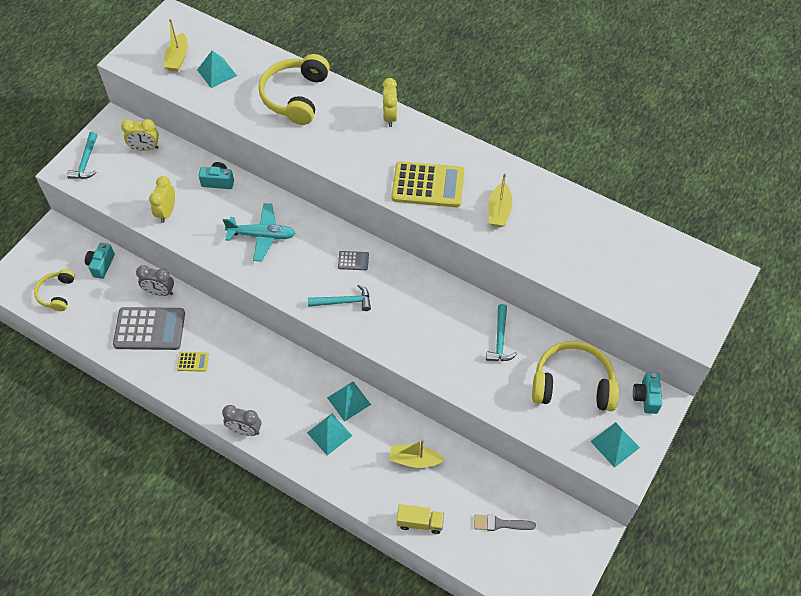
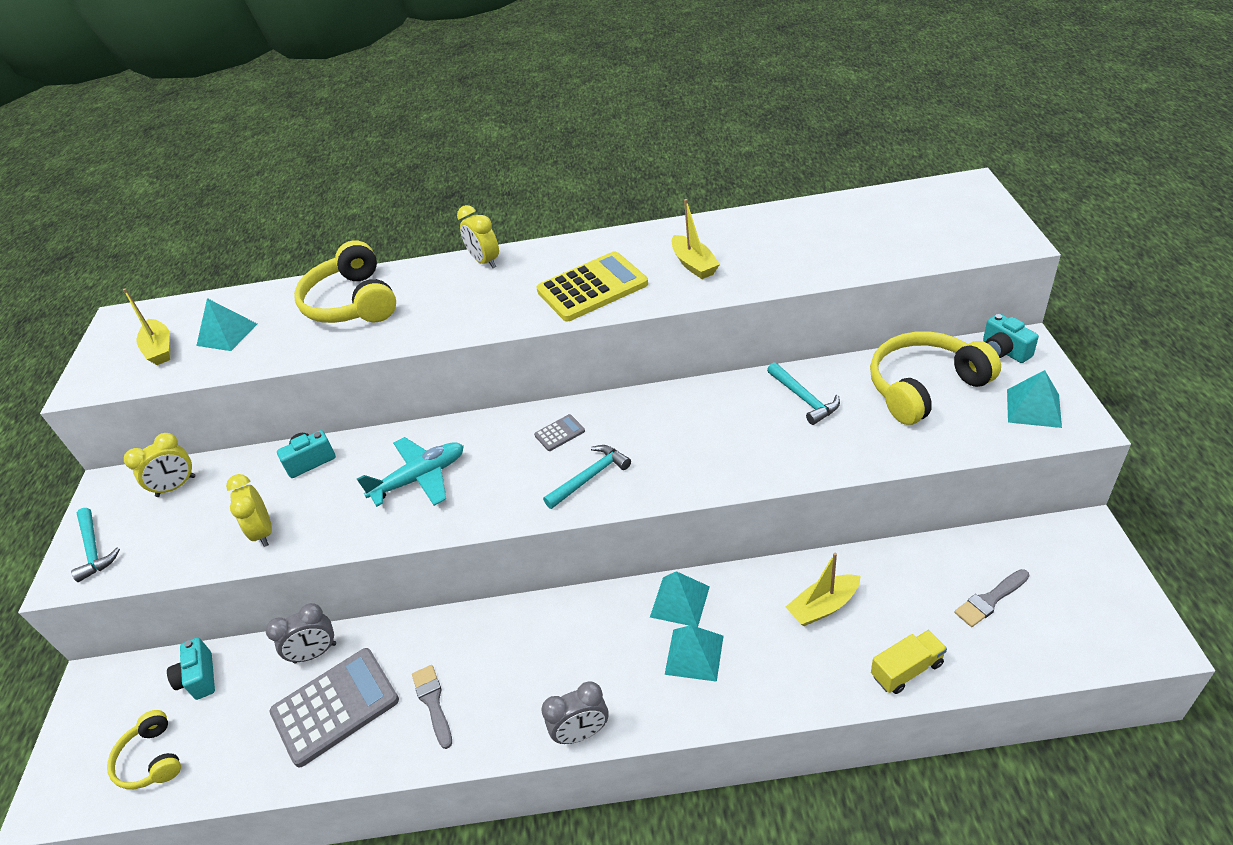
camera: 30 degrees left, 15 degrees down
(193, 362) = (433, 702): yellow calculator -> grey brush

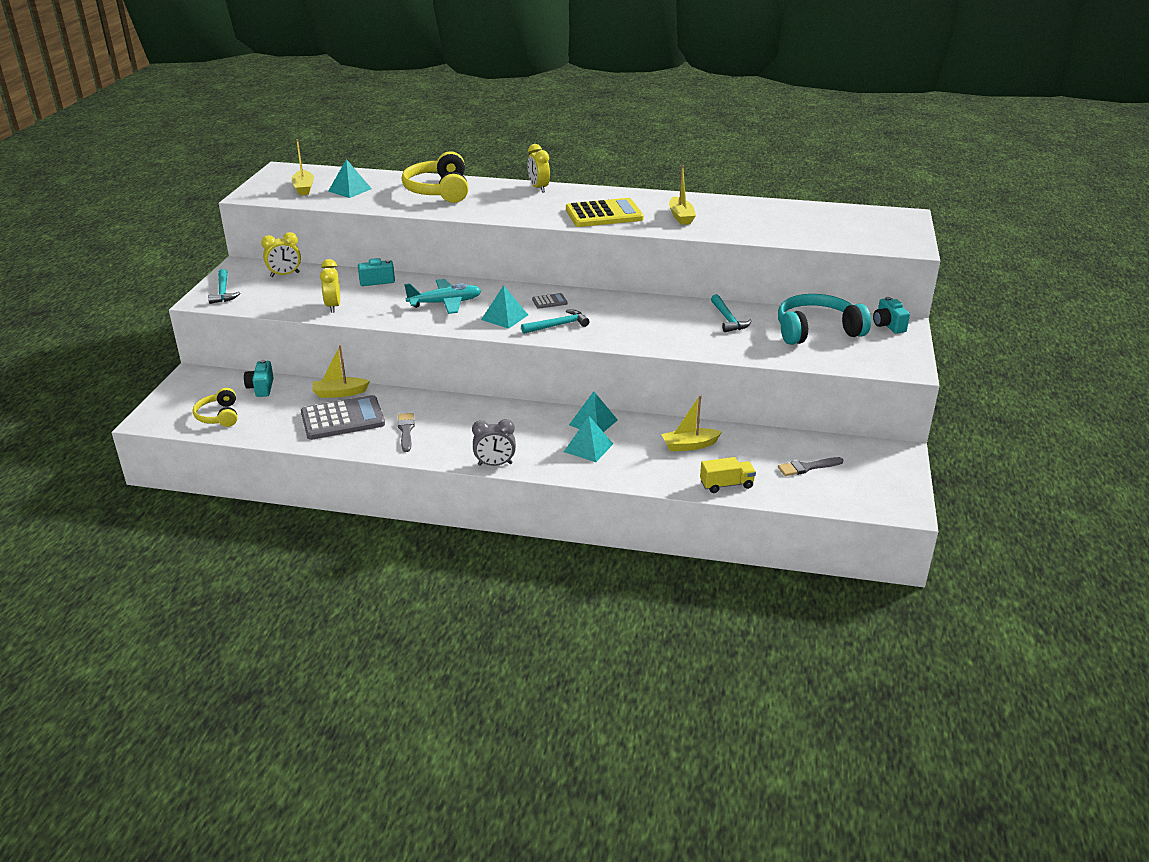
camera: 10 degrees right, 10 degrees down
(315, 653) = (340, 393): grey clock -> yellow boat
(924, 387) = (816, 331): yellow headphones -> turquoise headphones
(1033, 408) = (885, 356): turquoise pyramid -> turquoise pyramid (504, 317)

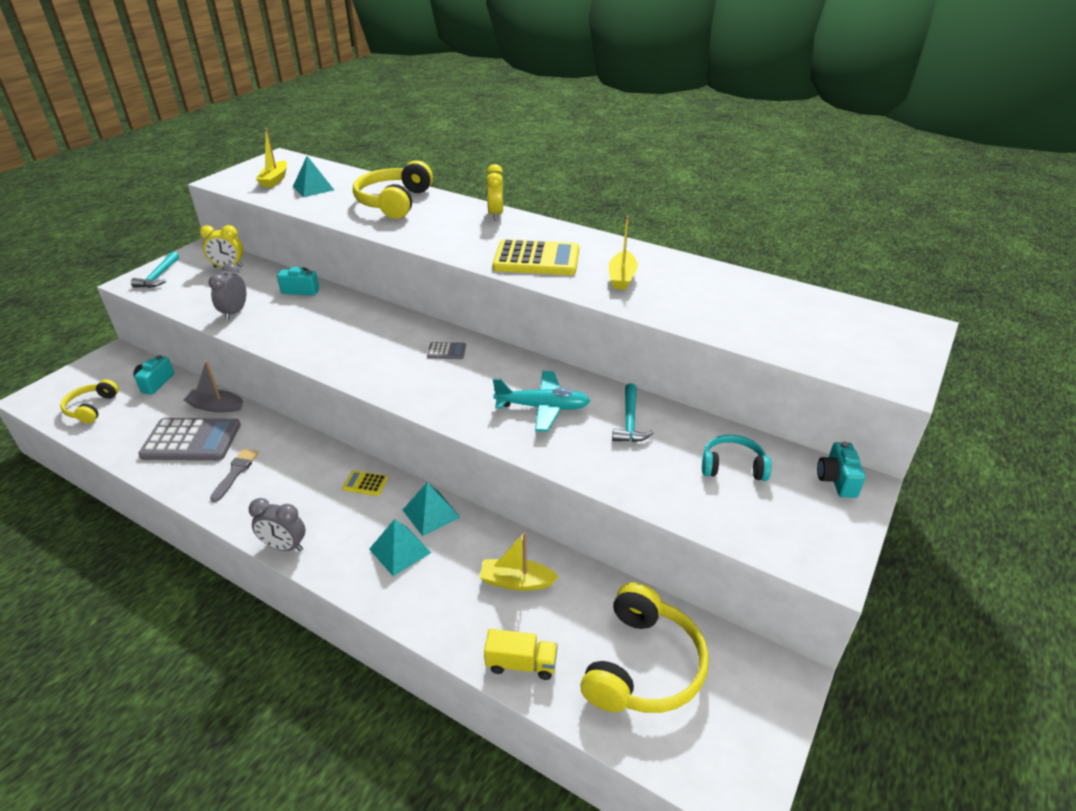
camera: 20 degrees right, 5 degrees up
(333, 306) = (235, 313): yellow clock -> grey clock
(340, 393) = (216, 407): yellow boat -> grey boat
(445, 303) = (341, 331): turquoise plane -> turquoise plane (543, 407)
(504, 317) = (384, 362): turquoise pyramid -> none
(524, 416) = (365, 483): none -> yellow calculator
(558, 325) = (430, 386): turquoise hammer -> none
(807, 467) = (643, 665): grey brush -> yellow headphones
(816, 331) = (732, 466): turquoise headphones -> turquoise headphones, size x0.57

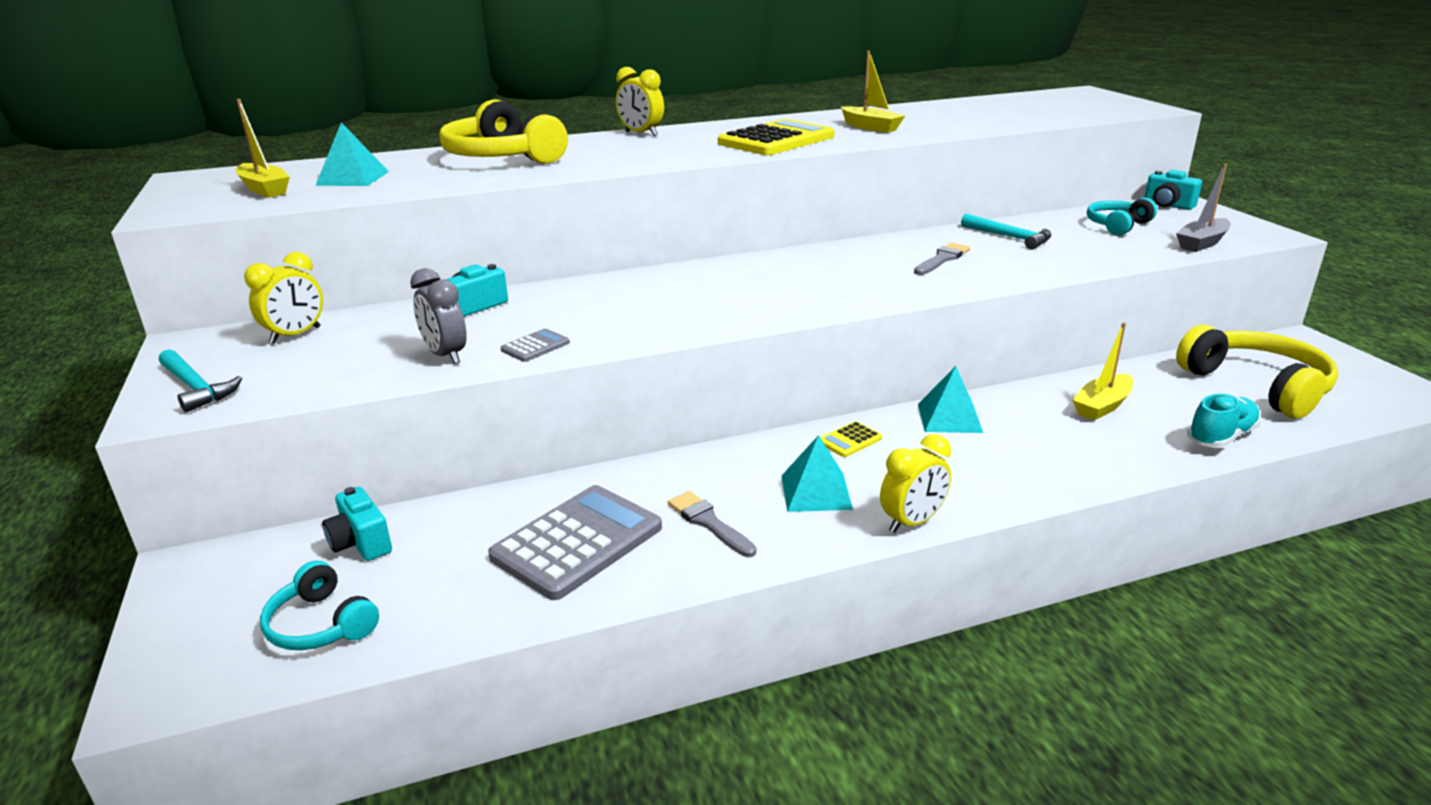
camera: 50 degrees left, 10 degrees down
(91, 408) = (321, 624): yellow headphones -> turquoise headphones
(216, 407) = (522, 503): grey boat -> grey boat (1201, 243)
(284, 546) = (912, 522): grey clock -> yellow clock
(400, 550) = (995, 451): turquoise pyramid -> turquoise pyramid (816, 492)
(446, 351) = (771, 270): grey calculator -> grey calculator (535, 346)
(521, 664) = (1221, 437): yellow truck -> turquoise shoe
(543, 407) = (942, 259): turquoise plane -> grey brush

